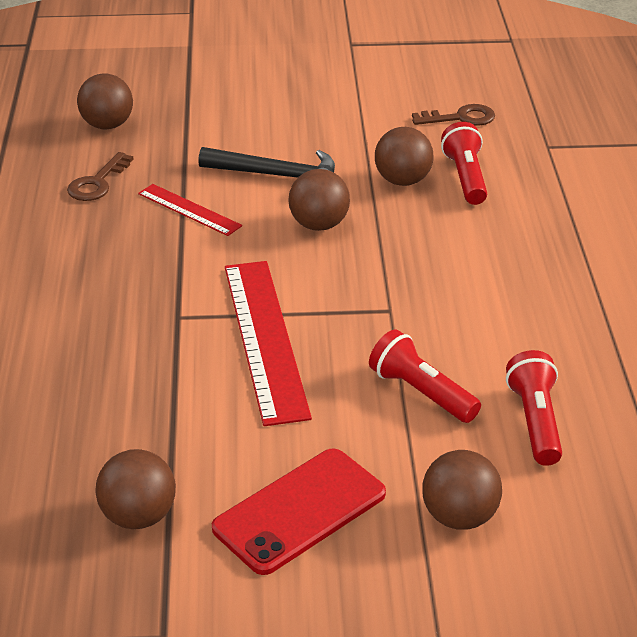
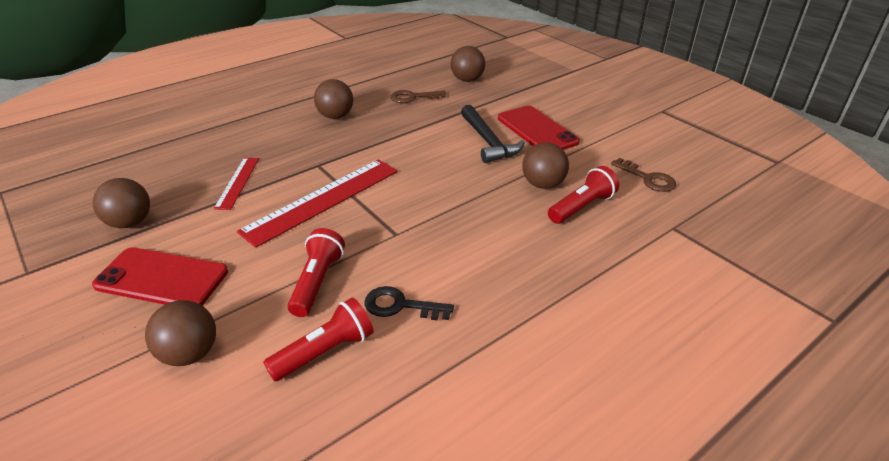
camera: 55 degrees right, 0 degrees up
(189, 209) = (420, 129): red ruler -> red ruler (238, 182)
(293, 134) = (537, 130): none -> red phone
(319, 225) = (456, 174): brown ball -> brown ball (335, 116)
(510, 350) = (400, 306): none -> black key

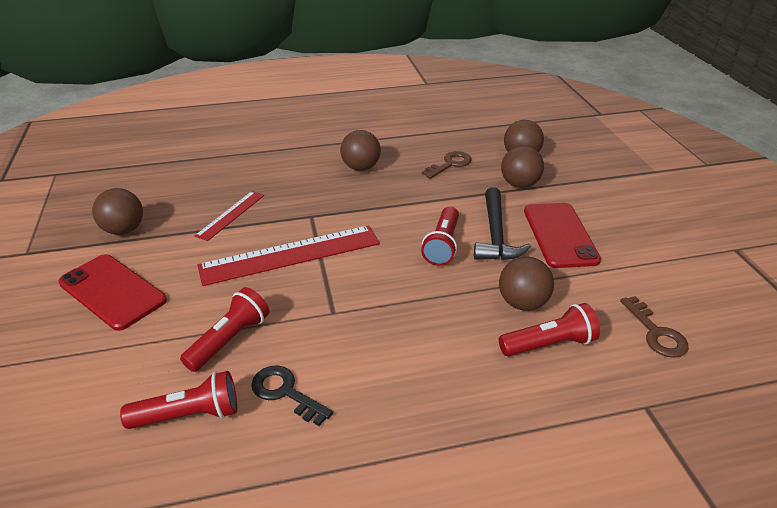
camera: 25 degrees right, 0 degrees up
(190, 354) = (85, 372): brown ball -> brown ball (519, 184)
(413, 97) = (450, 164): brown key -> brown key turned 120 degrees clockwise
(451, 159) = (442, 245): none -> red flashlight

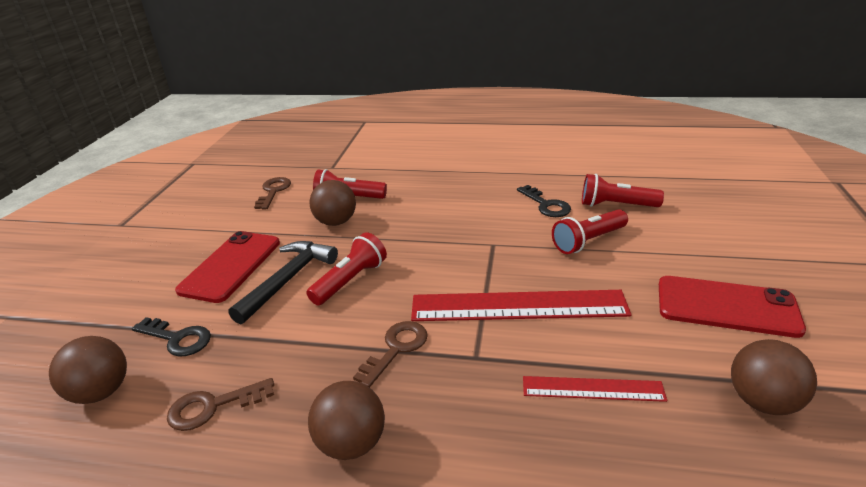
camera: 155 degrees left, 5 degrees down
(112, 291) = (726, 306): red phone -> red phone turned 45 degrees counterclockwise
(231, 215) = (592, 388): red ruler -> red ruler turned 45 degrees clockwise
(367, 209) = (396, 349): none -> brown key
(519, 184) = (177, 339): brown ball -> black key

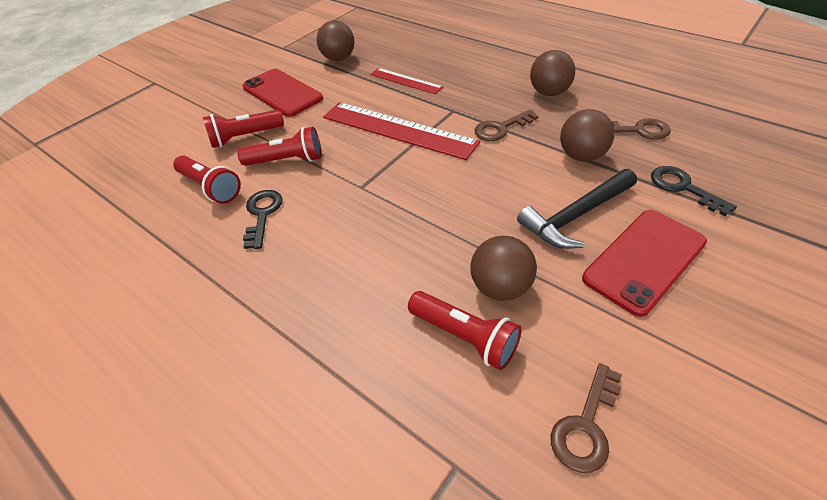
camera: 150 degrees left, 15 degrees up
(101, 392) = (734, 163): brown ball -> brown ball (581, 156)
(350, 281) = (513, 193): red flashlight -> red flashlight (245, 137)

